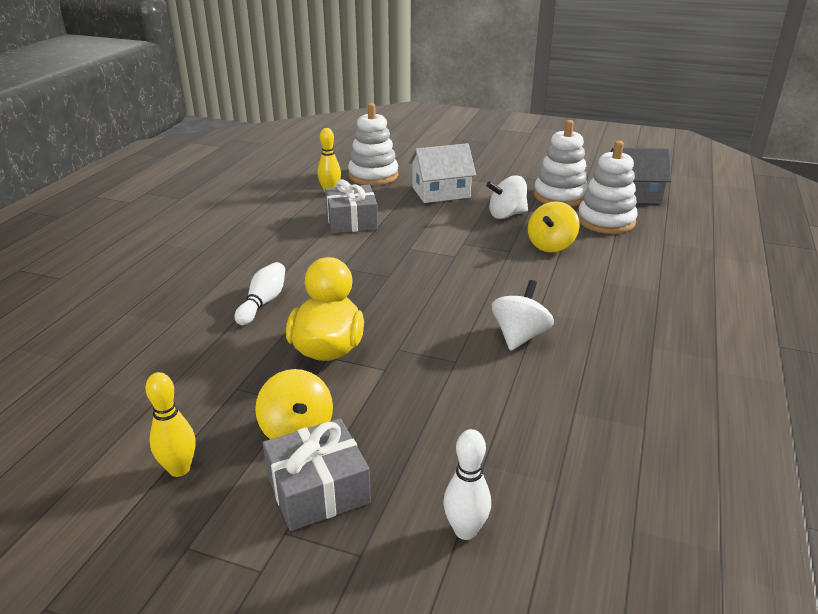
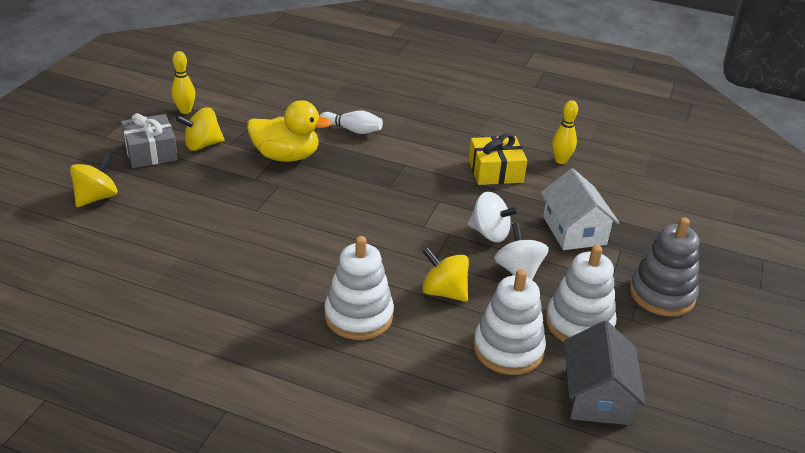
camera: 90 degrees right, 5 degrees up
(351, 221) = (495, 171): grey gift -> yellow gift
(373, 176) = (611, 188): white stacking toy -> white stacking toy (358, 316)
(465, 530) = (96, 197): white bowling pin -> yellow spinning top
(510, 169) = (662, 294): none -> grey stacking toy
(519, 336) = (280, 245): white spinning top -> white spinning top (489, 233)

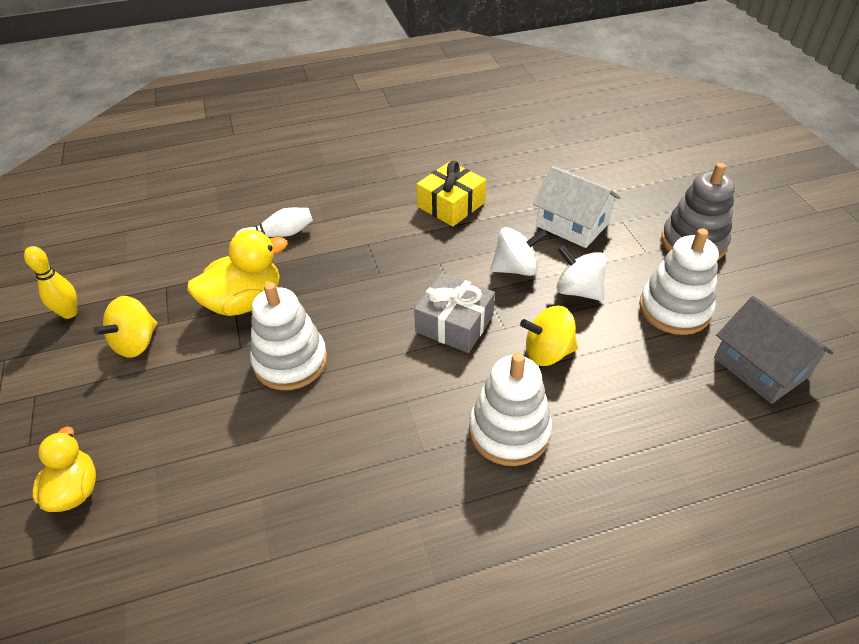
camera: 35 degrees left, 10 degrees up
(96, 197) = (75, 490): yellow spinning top -> yellow duck
(151, 152) = (82, 388): grey gift -> grey gift (454, 323)
(508, 349) = (657, 372): white stacking toy -> white stacking toy (290, 361)
(561, 160) = (489, 165): yellow bowling pin -> none

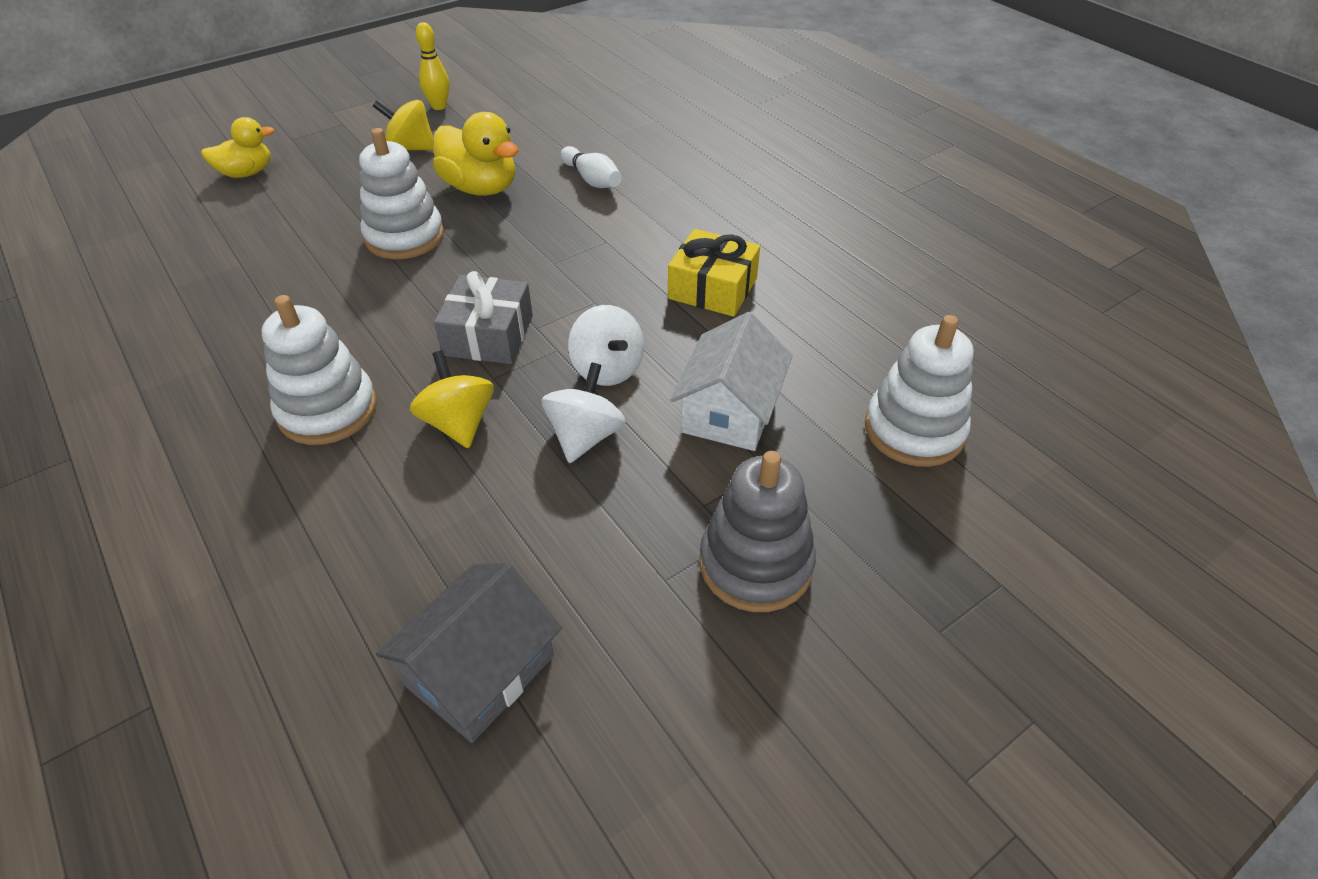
camera: 70 degrees right, 0 degrees up
(674, 309) = (580, 550): white stacking toy -> white stacking toy (914, 430)

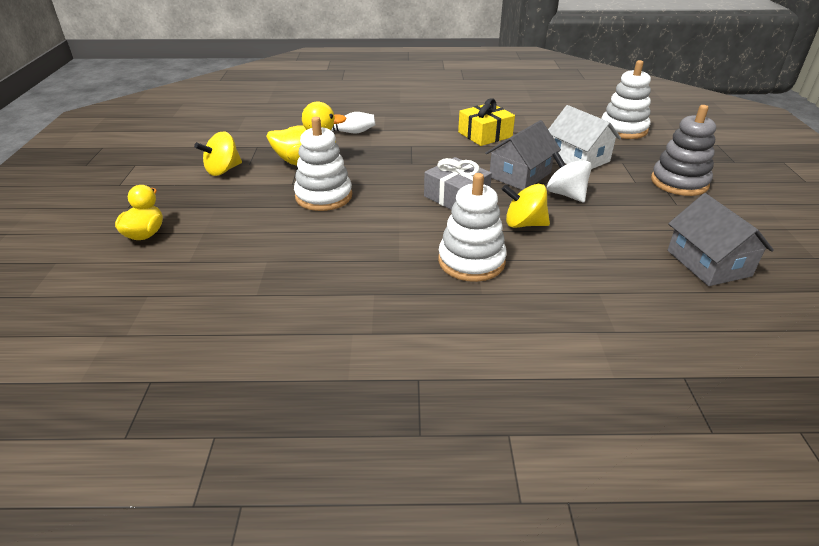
camera: 55 degrees left, 10 degrees down
(439, 106) = (187, 149): yellow bowling pin -> none
(607, 369) = (520, 175): white spinning top -> grey house

